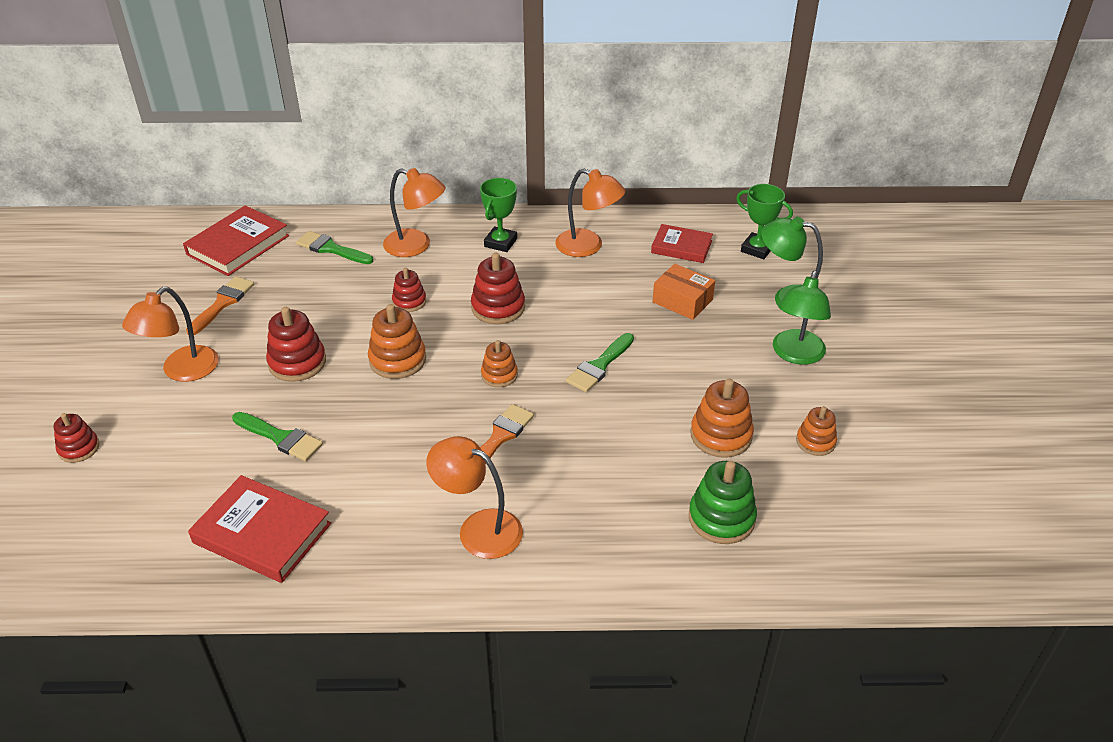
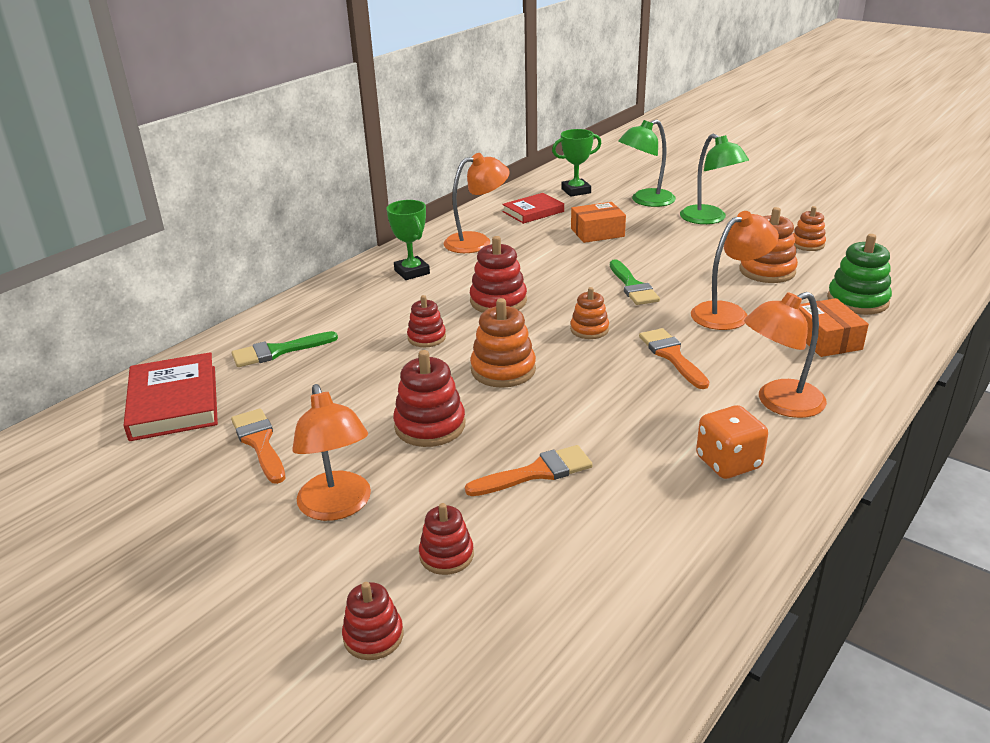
camera: 50 degrees left, 10 degrees down
(166, 440) = (446, 555): none -> red stacking toy
(262, 533) = (674, 530): red book -> none
(281, 438) = (536, 472): green brush -> orange brush
(366, 530) = (728, 463): none -> orange dice
(416, 246) = (350, 309): orange lamp -> orange lamp (728, 313)
(618, 521) = (826, 339): none -> orange box

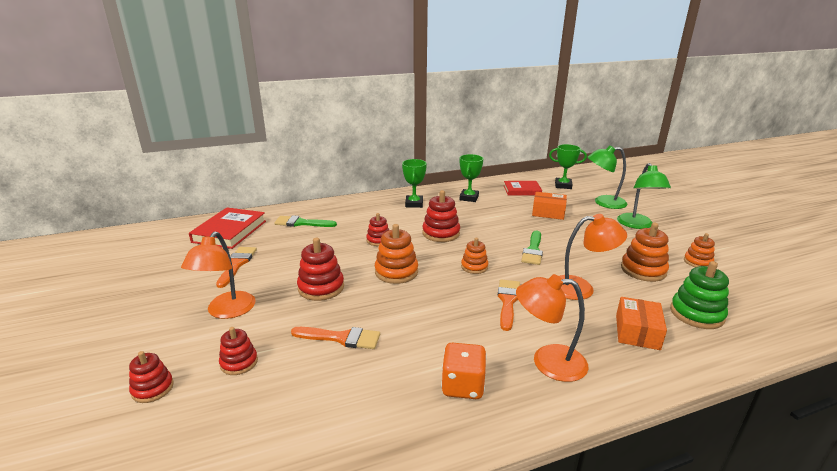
camera: 30 degrees right, 5 degrees down
(477, 241) = (469, 198): orange lamp -> green trophy

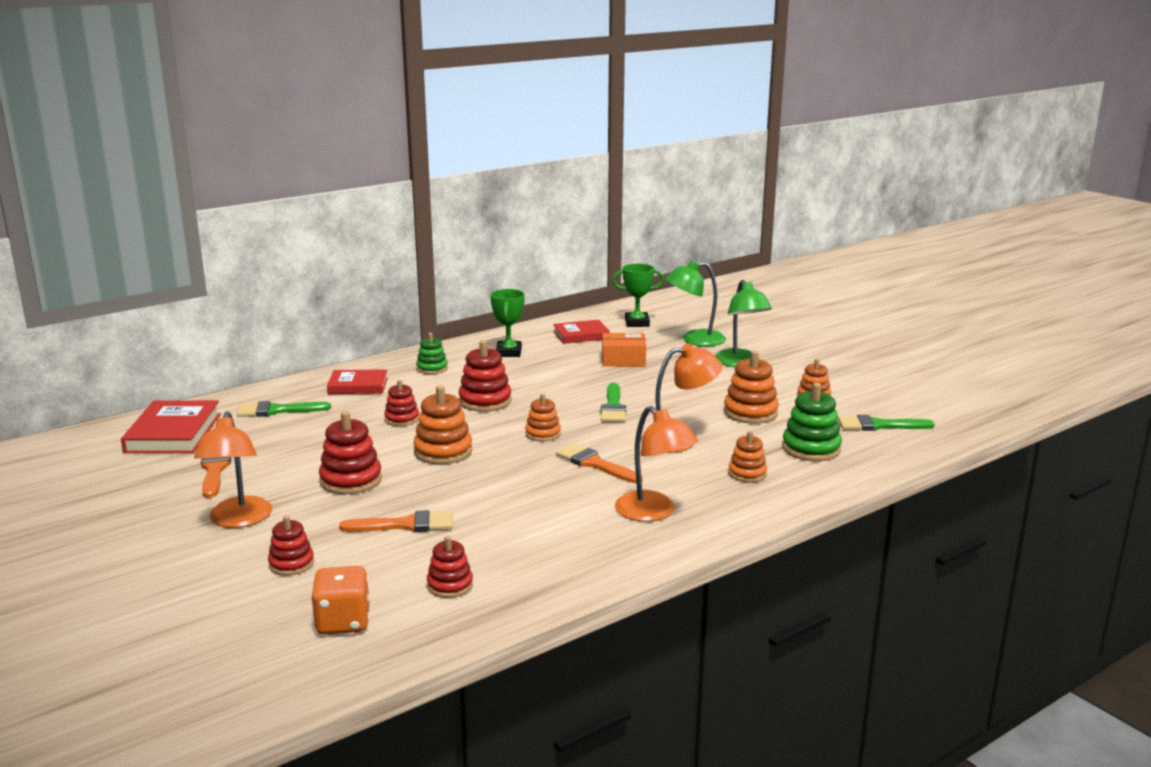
camera: 15 degrees left, 5 degrees down
(152, 388) = (200, 600): red stacking toy -> red stacking toy (450, 585)
(361, 211) = (358, 386): none -> red book
(414, 204) = (432, 368): green trophy -> green stacking toy
(463, 386) = (566, 545): orange dice -> orange dice (343, 622)
(508, 301) = (595, 464): orange brush -> orange brush turned 45 degrees counterclockwise
(548, 362) = (653, 512): orange lamp -> orange lamp turned 120 degrees counterclockwise
(637, 332) = (747, 473): orange box -> orange stacking toy
(759, 298) = (878, 425): none -> green brush

